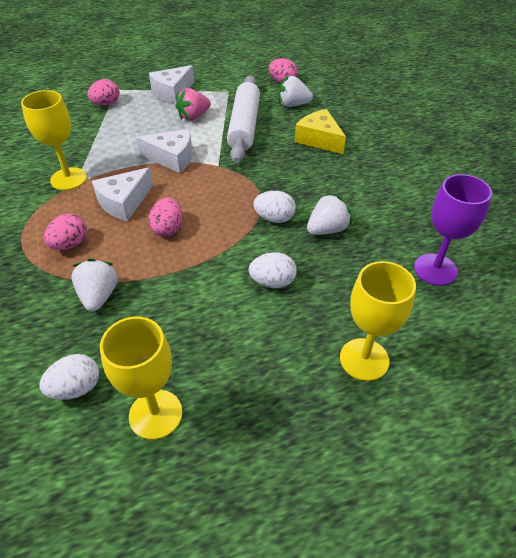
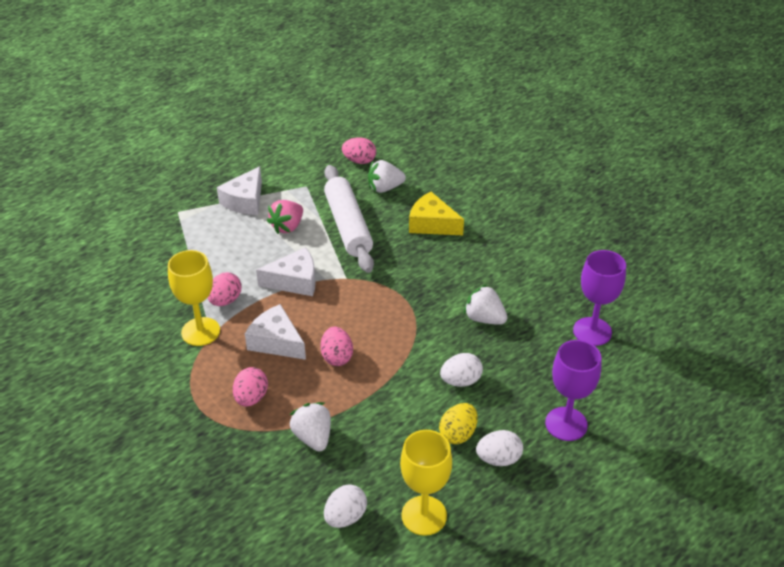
camera: 20 degrees left, 5 degrees down
(106, 104) = (179, 233): pink egg -> pink egg (225, 300)
(124, 202) = (276, 342): white cheese -> white cheese turned 105 degrees clockwise
(241, 335) = (458, 434): none -> yellow egg
(274, 218) = (431, 320): white egg -> white egg (498, 459)
(327, 229) = (484, 318): white strawberry -> white strawberry turned 90 degrees counterclockwise
(364, 359) = (566, 424): yellow goblet -> purple goblet

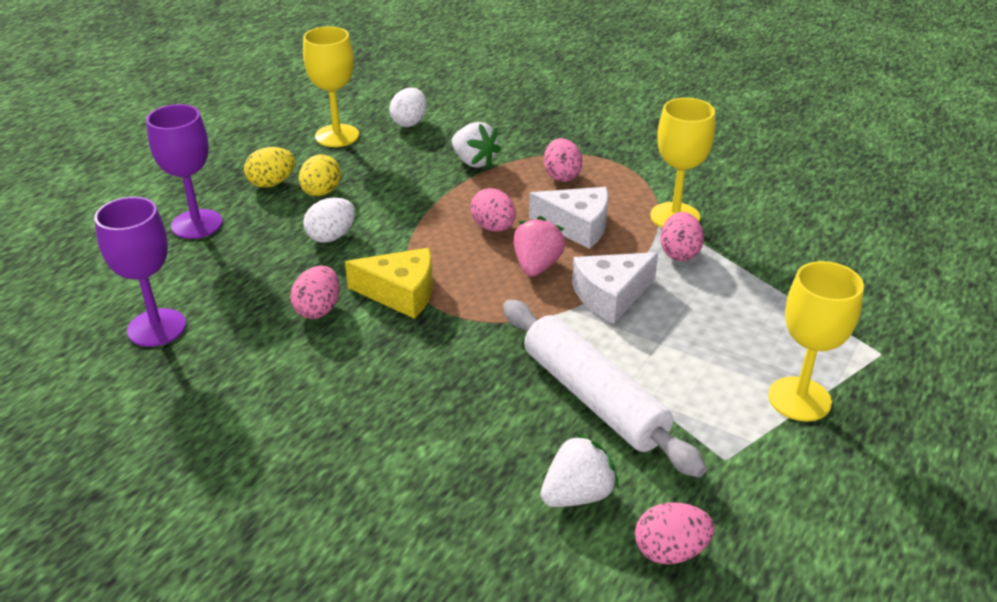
camera: 160 degrees right, 5 degrees down
(245, 201) = (799, 399): white cheese -> yellow goblet
(287, 227) = (689, 371): pink strawberry -> pink strawberry (537, 266)
(432, 224) = (452, 439): yellow cheese -> yellow cheese (401, 293)
(484, 318) = (318, 309): white strawberry -> pink egg
(498, 459) = (272, 183): white egg -> yellow egg

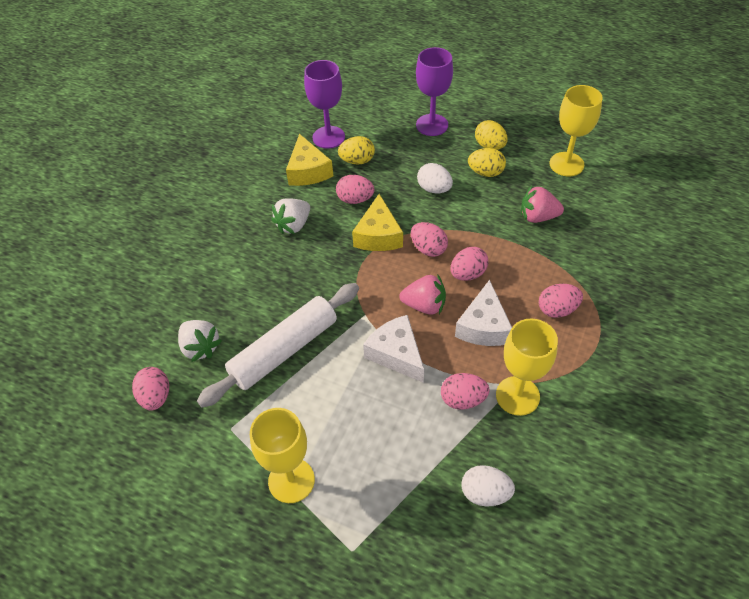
camera: 85 degrees right, 15 degrees up
(227, 355) = (308, 171): none -> yellow cheese
(233, 301) = (357, 161): none -> yellow egg
(409, 122) = (605, 201): white egg -> white egg (485, 493)
(417, 167) = (538, 217): none -> pink strawberry
(441, 253) = (428, 249): none -> pink egg
(474, 162) = (559, 250): white strawberry -> white strawberry (293, 225)

